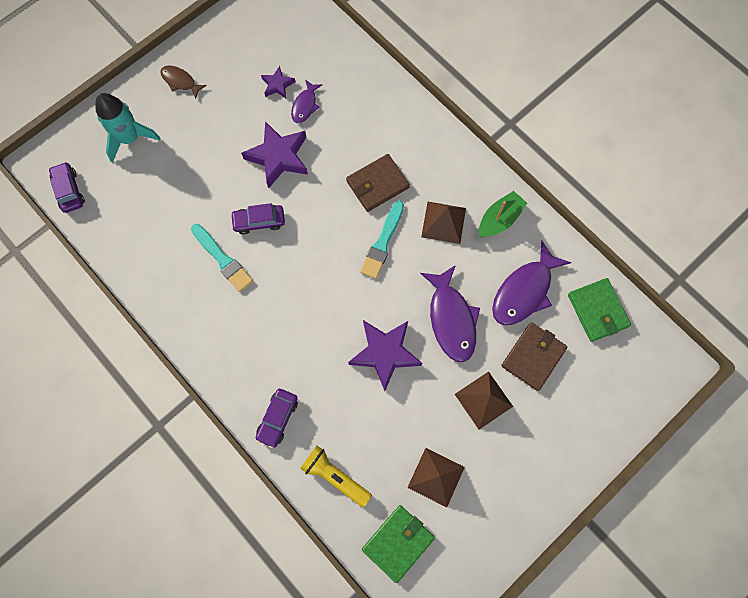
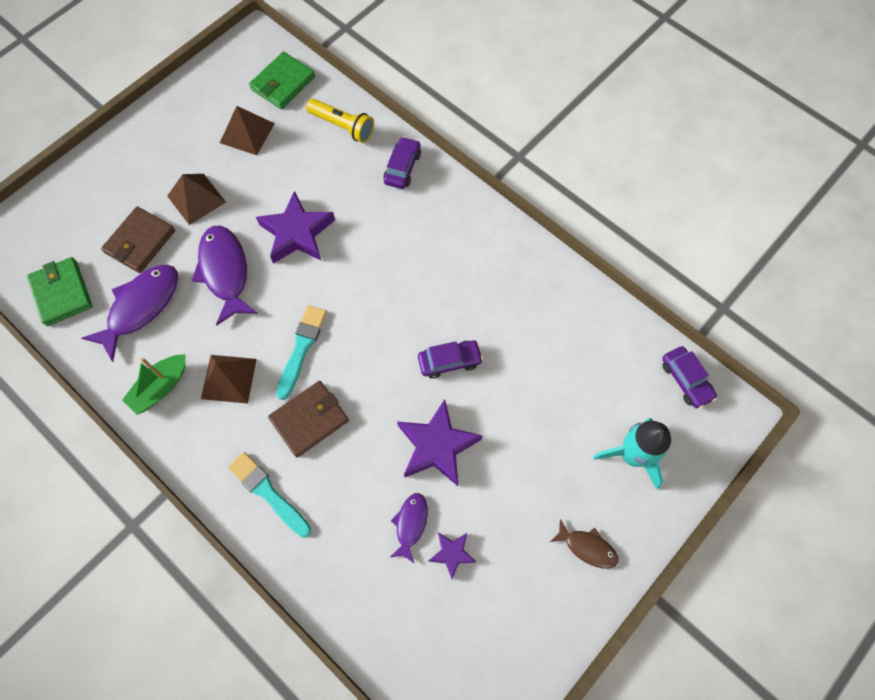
camera: 175 degrees right, 5 degrees down
(222, 259) = (485, 314): turquoise brush -> turquoise brush (268, 493)

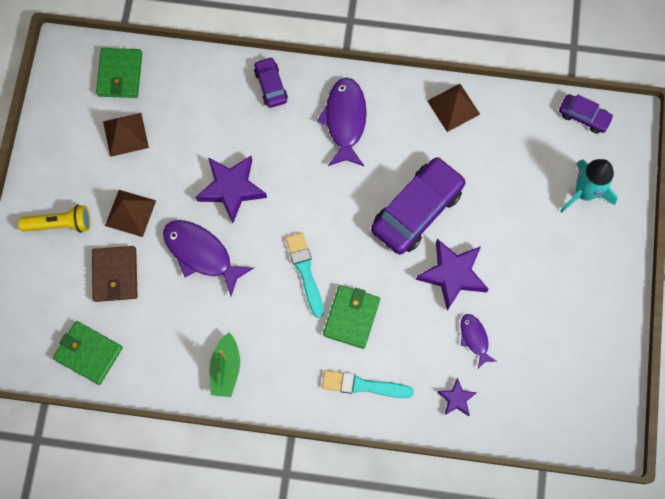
camera: 35 degrees left, 5 degrees up
(141, 307) = (160, 322): purple fish -> purple fish (345, 120)
(228, 378) = (270, 328): brown pyramid -> brown pyramid (453, 107)
(309, 420) = (351, 317): brown wallet -> green wallet
(343, 126) = (198, 81): yellow flashlight -> yellow flashlight (60, 224)
(449, 361) = (417, 210): purple car -> purple car, size x1.96
(452, 554) = (515, 338): purple star -> purple star (456, 399)
(587, 547) = (597, 273): brown fish -> none

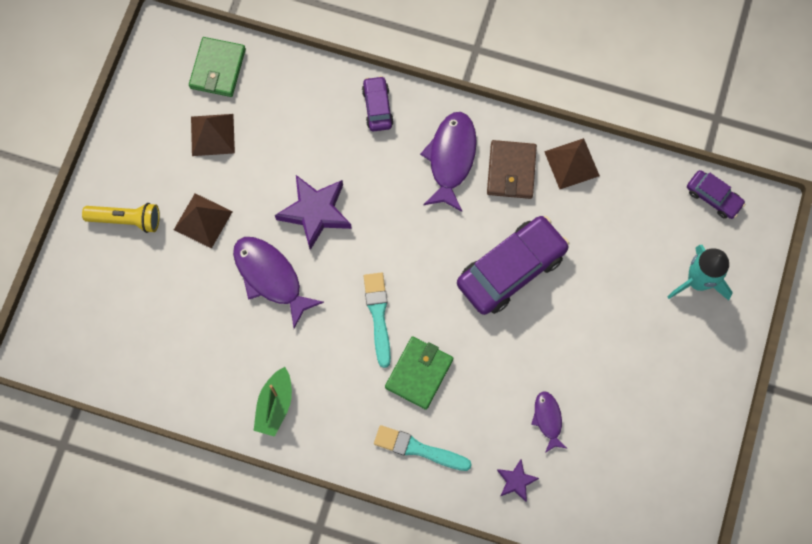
camera: 10 degrees right, 0 degrees up
(88, 353) = (133, 363): green wallet -> none
(115, 275) = (175, 284): brown wallet -> brown wallet (511, 171)
(453, 274) = (537, 346): purple star -> none

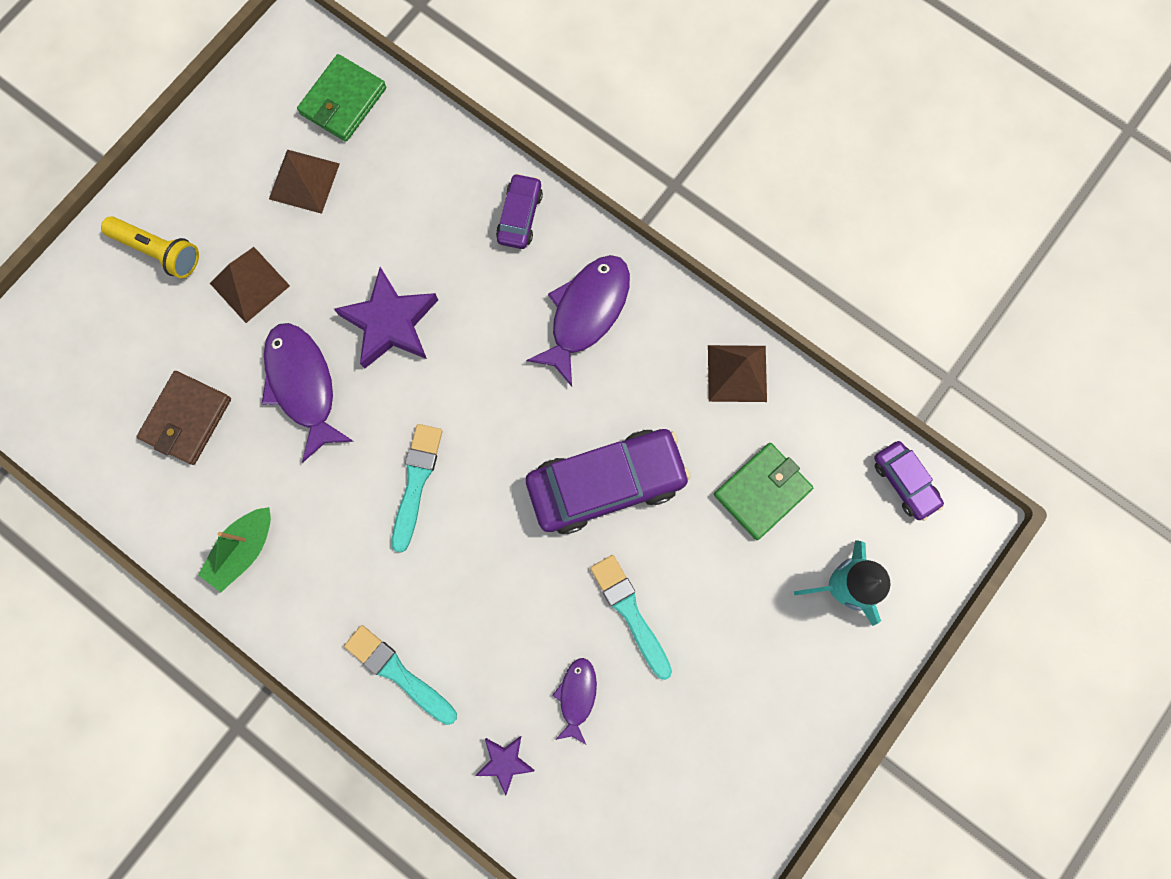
camera: 20 degrees right, 5 degrees up
(419, 373) = (437, 575): green wallet -> green wallet (762, 491)
(511, 171) = (656, 356): brown wallet -> brown wallet (187, 419)
(562, 350) = (630, 613): none -> turquoise brush

